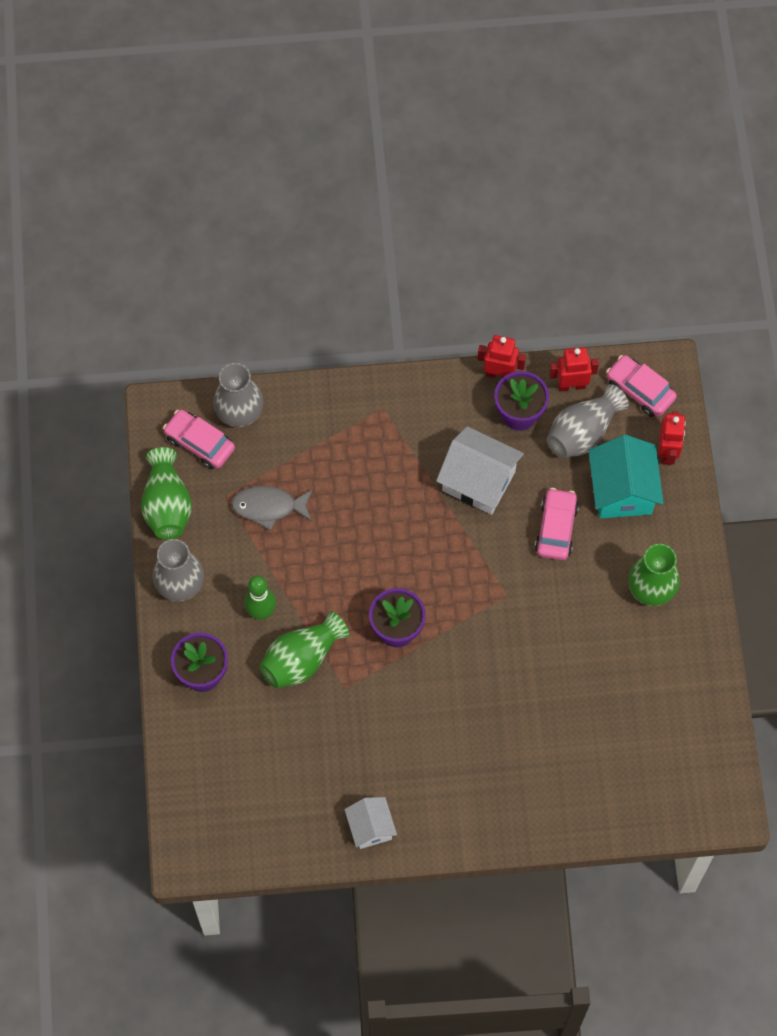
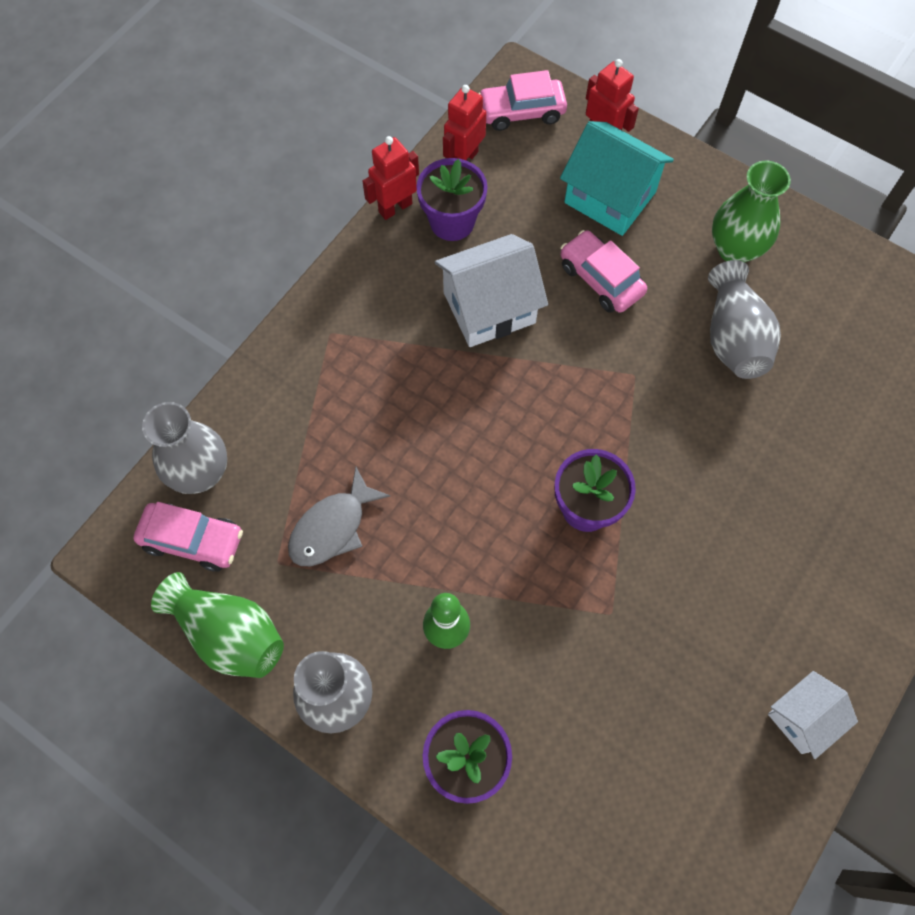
camera: 50 degrees left, 0 degrees up
(200, 443) = (193, 540): pink car -> pink car turned 150 degrees counterclockwise
(302, 659) = (540, 633): green vase -> none
(370, 827) = (802, 718): white house -> white house turned 60 degrees counterclockwise
(583, 432) = (521, 185): grey vase -> grey vase (733, 337)

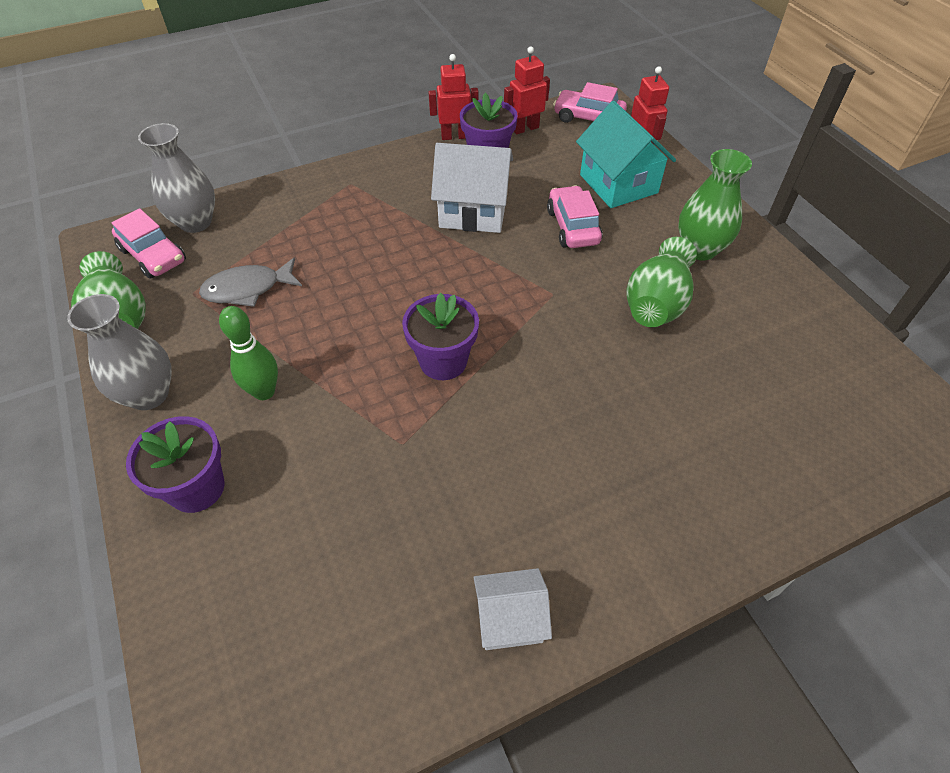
camera: 30 degrees right, 15 degrees down
(733, 337) = (656, 303): grey vase -> green vase

